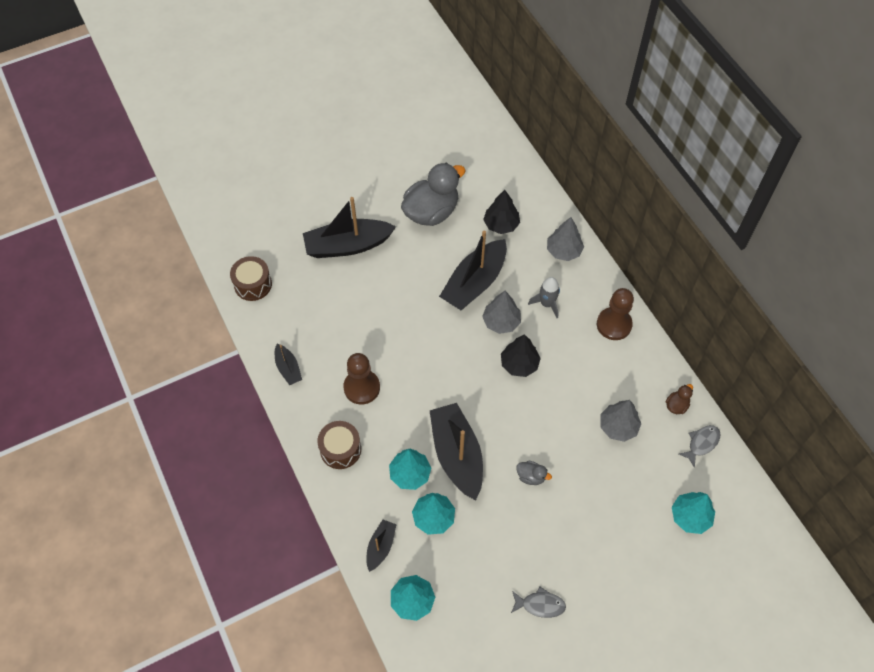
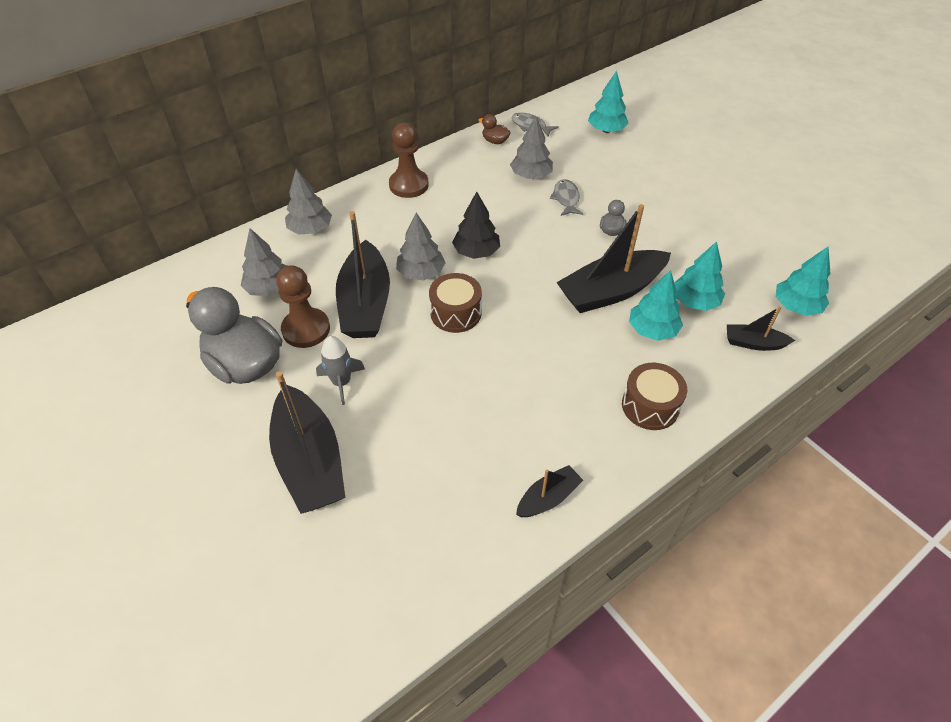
camera: 100 degrees left, 10 degrees down
(253, 284) = (400, 593): brown drum -> brown drum (456, 313)
(361, 388) = (552, 399): brown pawn -> brown pawn (306, 329)
(475, 283) = (365, 303): black boat -> black boat turned 60 degrees clockwise
(501, 224) = (269, 288): black tree -> grey tree
(540, 605) = (741, 213): grey fish -> grey fish (566, 199)
(547, 304) = (389, 237): grey rocket -> grey rocket (342, 382)

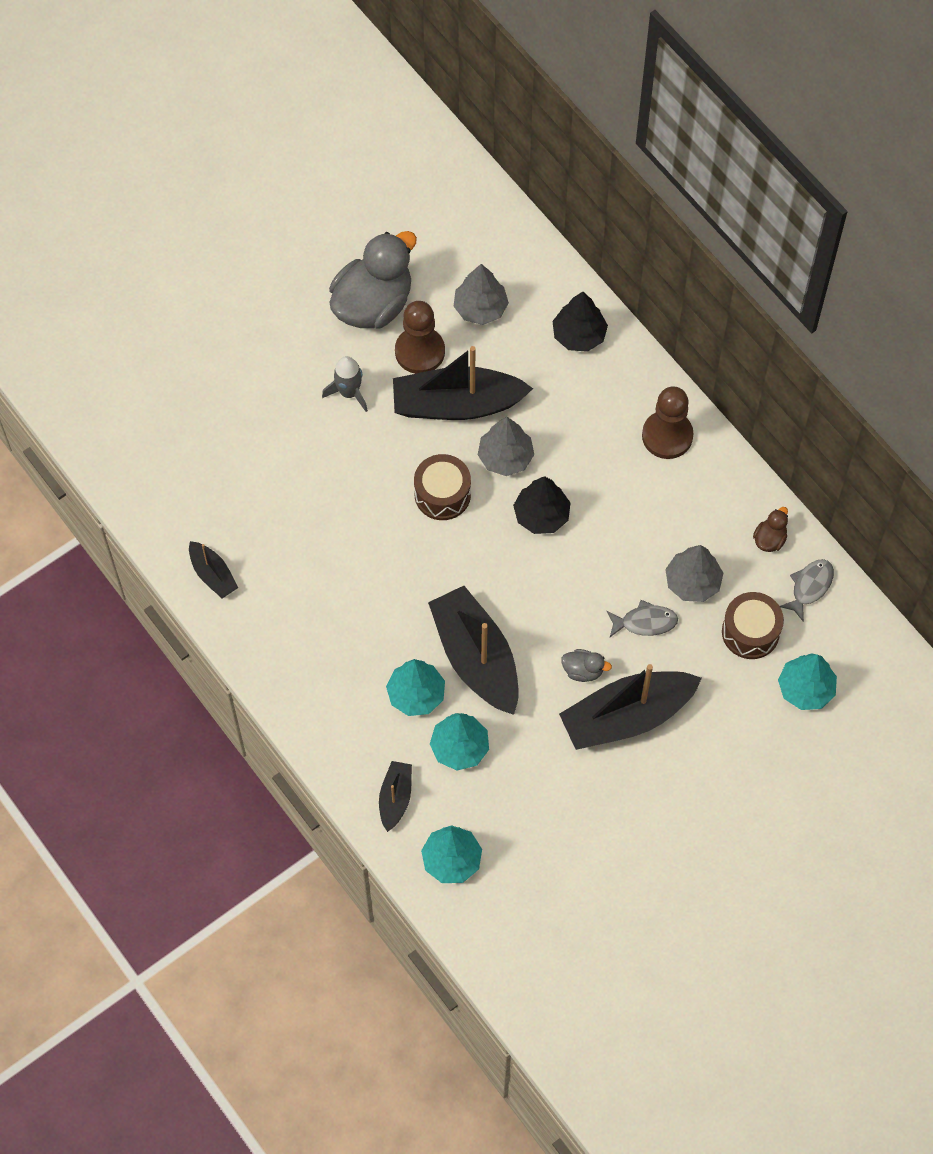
camera: 90 degrees right, 15 degrees up
(310, 229) = (579, 335): grey tree -> black tree
(310, 461) = (259, 376): black boat -> black boat (627, 716)
(650, 406) = (312, 677): brown drum -> brown drum (750, 632)

